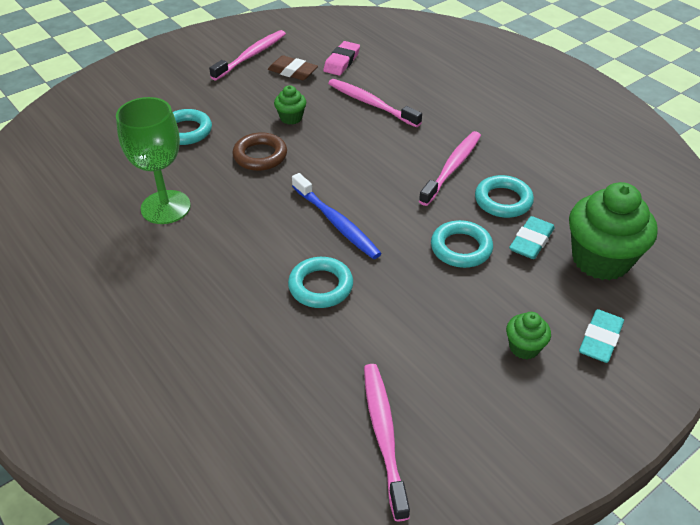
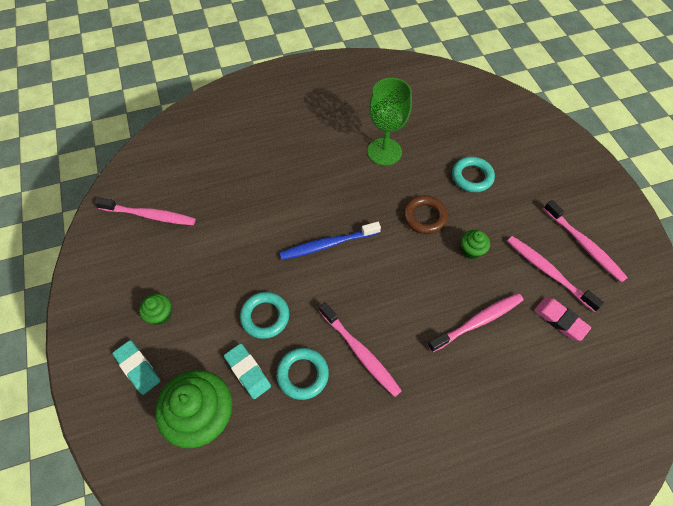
camera: 110 degrees right, 15 degrees up
(293, 72) = (548, 272): brown eraser -> pink toothbrush
(320, 286) = (271, 217): turquoise ring -> none

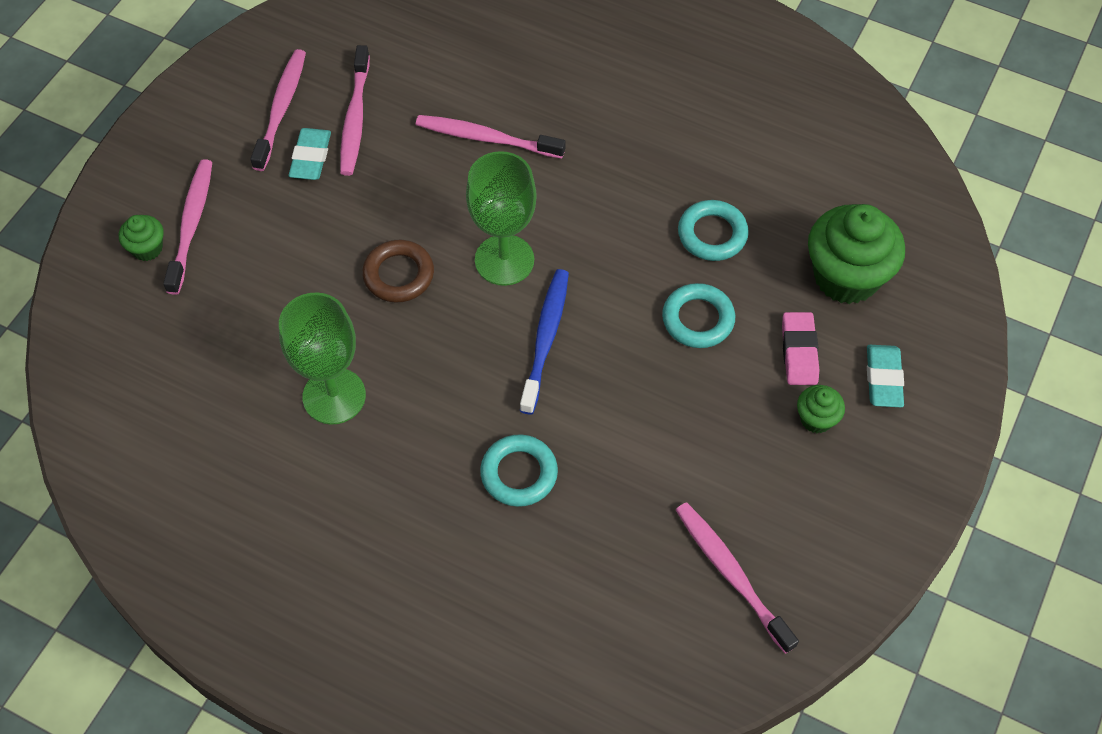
camera: 135 degrees left, 0 degrees up
(248, 372) = (766, 280): turquoise eraser -> turquoise eraser (311, 157)
(327, 244) = (545, 339): blue toothbrush -> blue toothbrush turned 105 degrees counterclockwise
(360, 352) = (634, 206): pink toothbrush -> pink toothbrush (191, 224)
(389, 264) = (504, 260): none -> green goblet
(471, 251) = (400, 199): green cupcake -> green cupcake (147, 248)
(472, 177) = (280, 271): turquoise ring -> turquoise ring (519, 473)
(560, 320) = (409, 77): pink eraser -> pink eraser (799, 352)

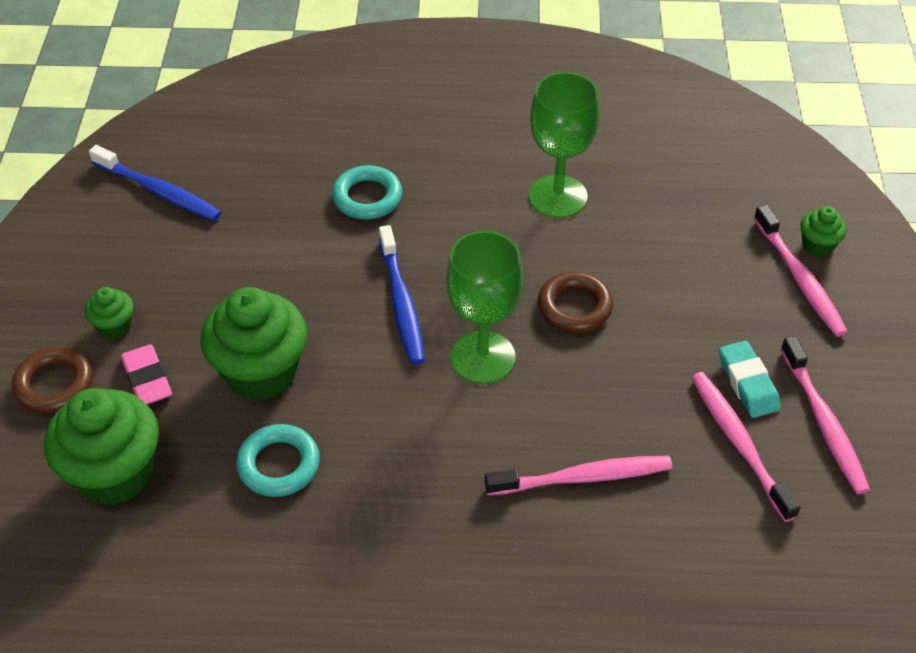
camera: 155 degrees right, 10 degrees down
(698, 319) = (261, 373): turquoise ring -> green cupcake
(731, 574) = (159, 191): pink toothbrush -> blue toothbrush
(883, 379) = (54, 384): turquoise eraser -> brown ring

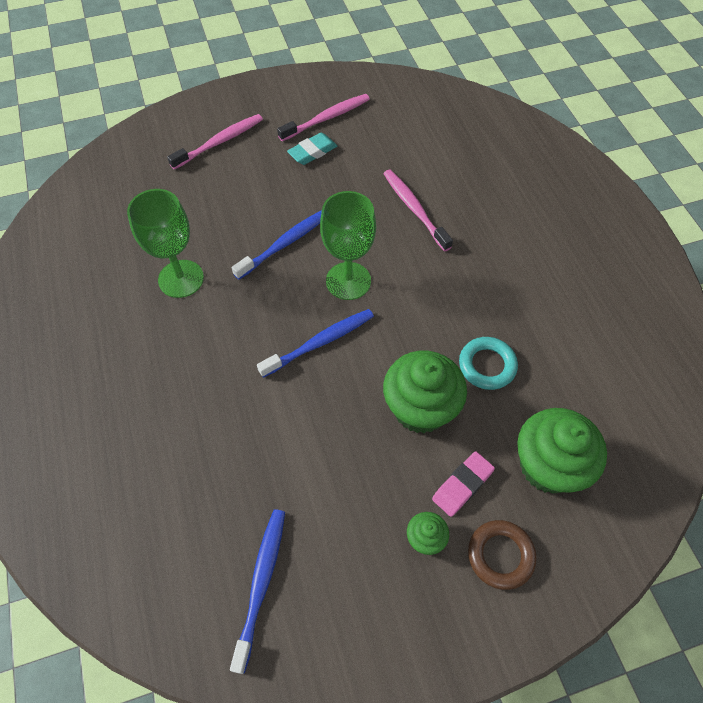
camera: 110 degrees left, 10 degrees up
(367, 197) = (218, 404): turquoise ring -> none
(574, 307) = (285, 244): brown ring -> blue toothbrush
(739, 443) = (357, 149): pink toothbrush -> none
(817, 245) = (187, 138): green cupcake -> none

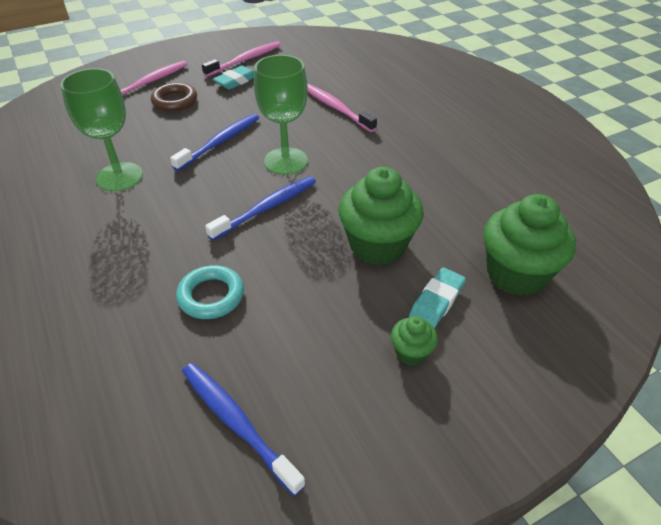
camera: 10 degrees left, 15 degrees down
(261, 583) = (237, 423): blue toothbrush -> blue toothbrush turned 45 degrees counterclockwise
(462, 485) = (437, 301): pink eraser -> turquoise eraser
(487, 365) = (433, 206): turquoise ring -> turquoise ring (211, 296)
(500, 555) = (494, 356): brown ring -> brown ring (175, 101)

